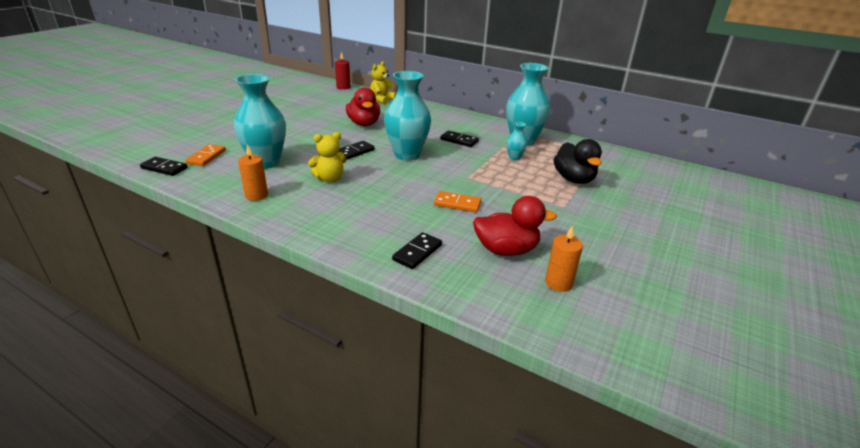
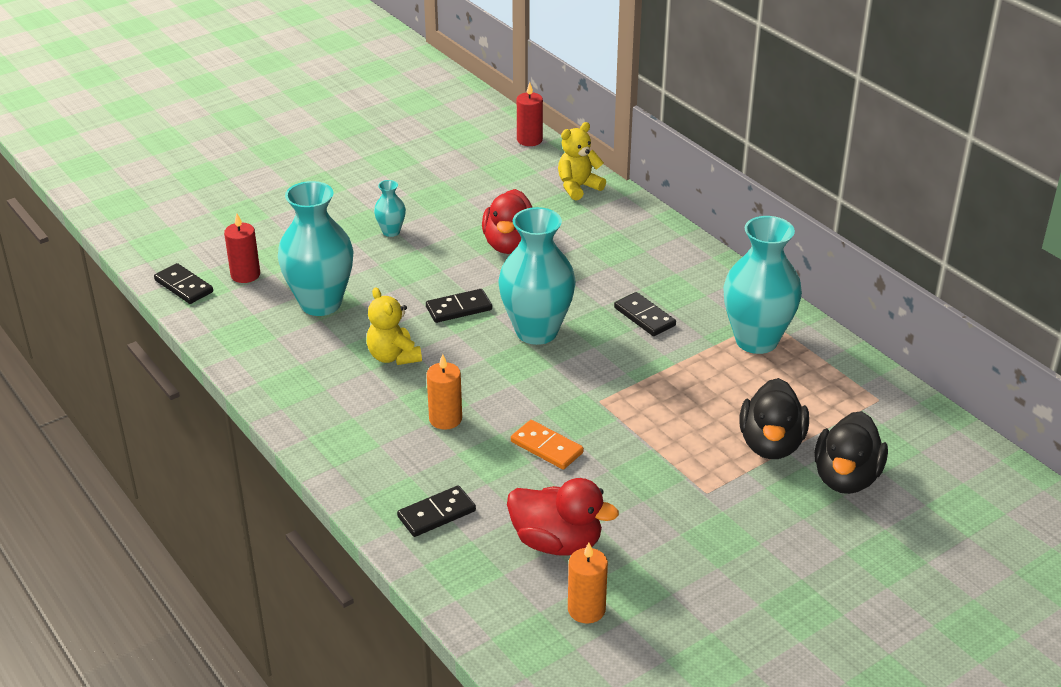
camera: 25 degrees right, 5 degrees up
(206, 157) = (245, 275): orange domino -> red candle
(256, 195) = (281, 365): orange candle -> orange candle (445, 419)
(330, 179) = (393, 356): yellow teddy bear -> yellow teddy bear turned 60 degrees clockwise
(514, 157) = (709, 376): turquoise vase -> turquoise vase (391, 232)
(624, 186) = (846, 478): none -> black duck

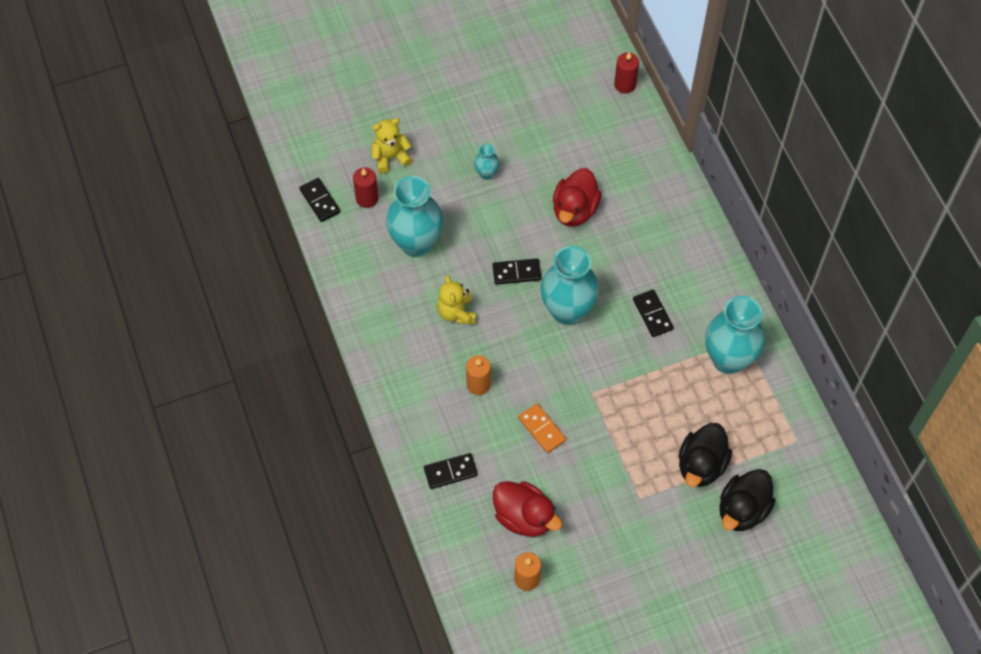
camera: 15 degrees right, 25 degrees up
(578, 187) = (647, 153): yellow teddy bear -> yellow teddy bear (390, 157)

